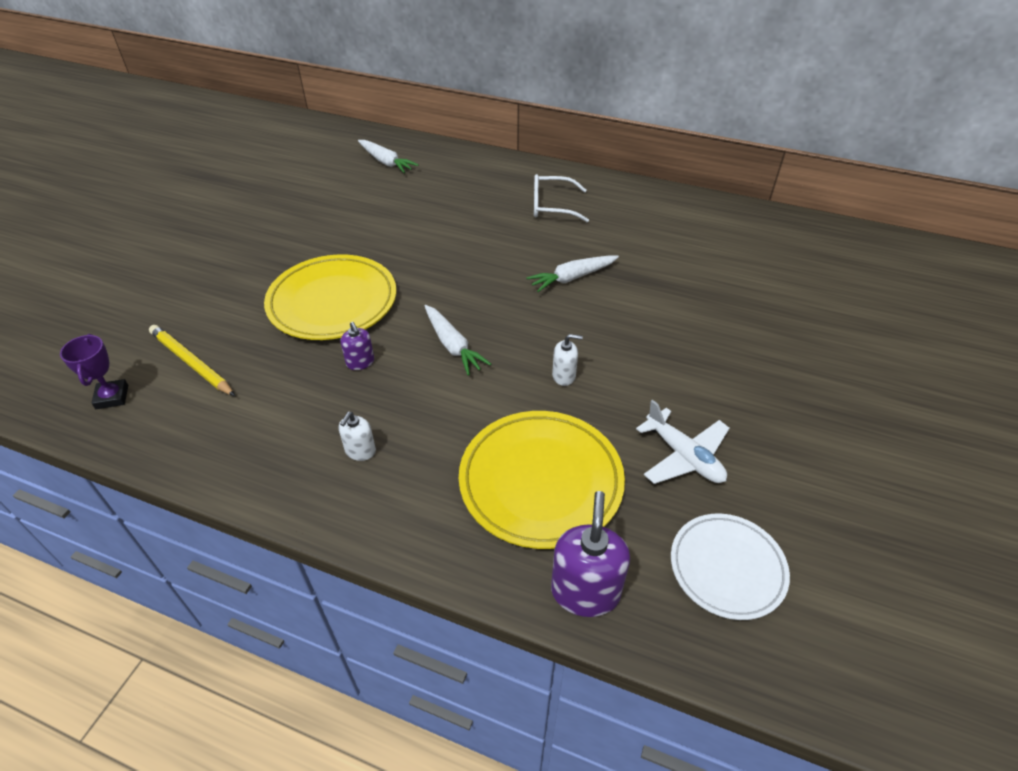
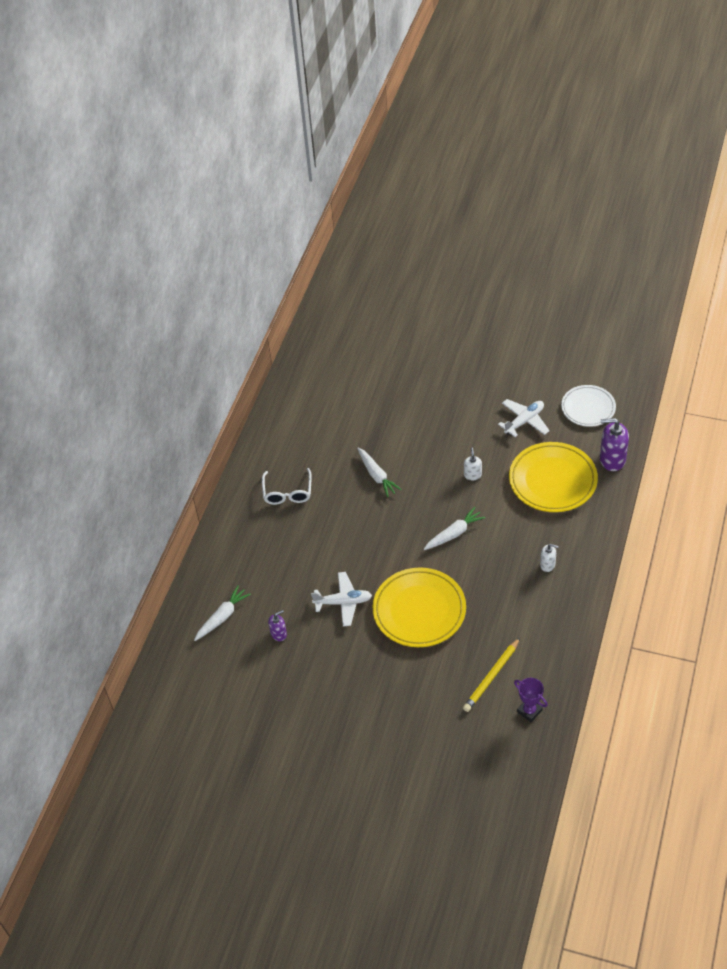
camera: 90 degrees left, 5 degrees up
(112, 397) = (529, 711): purple trophy -> purple trophy turned 60 degrees clockwise
(360, 362) = (476, 580): purple soap dispenser -> purple soap dispenser (278, 634)
(372, 241) = (343, 602): none -> white plane

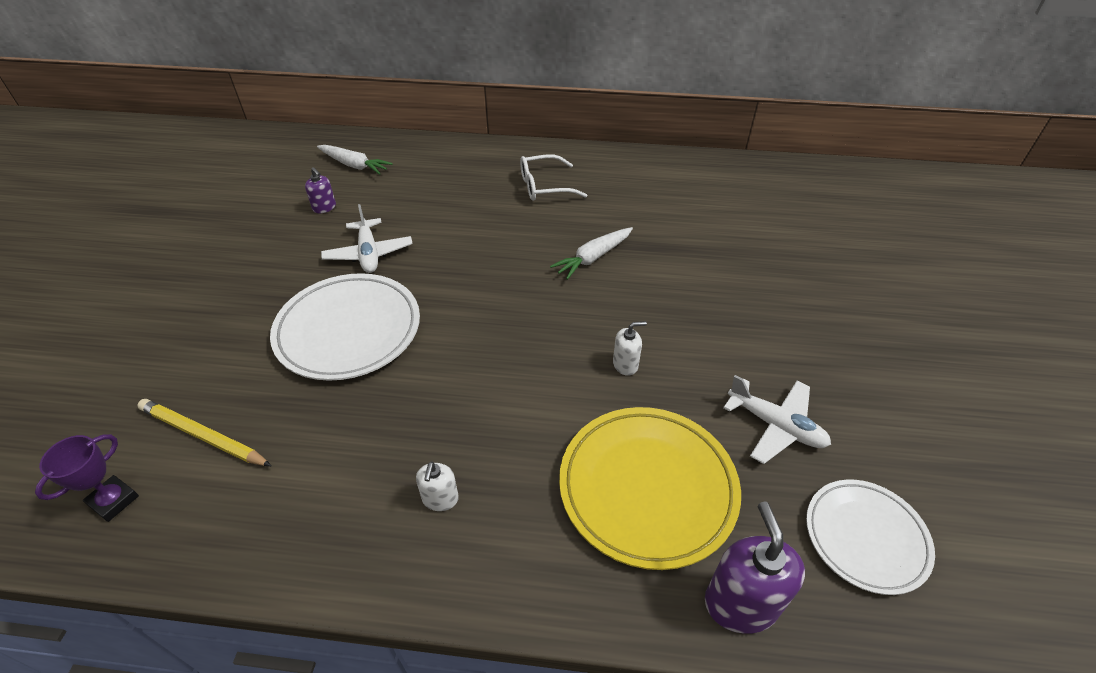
camera: 75 degrees right, 5 degrees down
(419, 610) = (348, 330): yellow plate -> white plate
(454, 533) = (498, 354): white carrot -> none

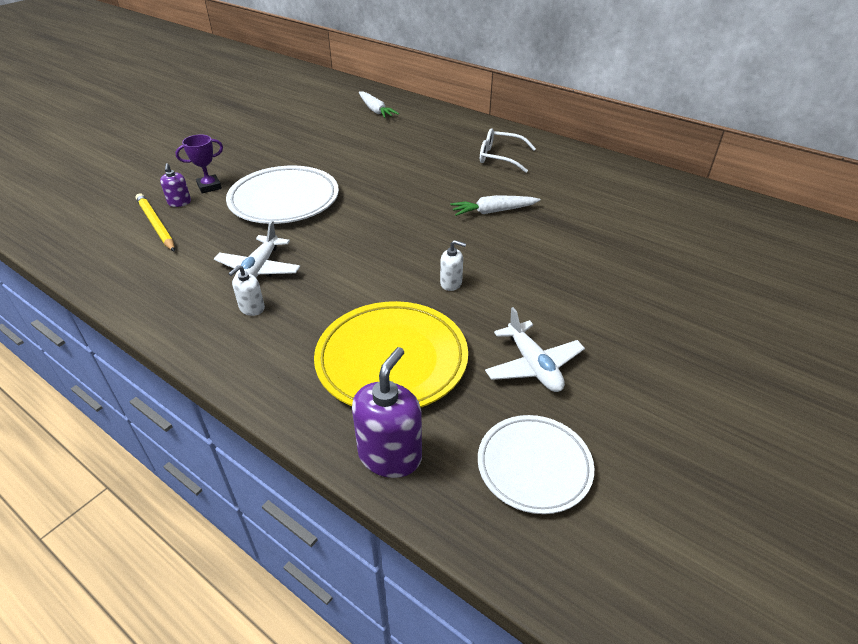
camera: 30 degrees right, 5 degrees down
(114, 500) = (87, 238): purple trophy -> purple trophy (209, 187)
(324, 207) = (333, 129): purple soap dispenser -> purple soap dispenser (179, 203)
(369, 254) = (337, 162): white plane -> white plane (259, 269)

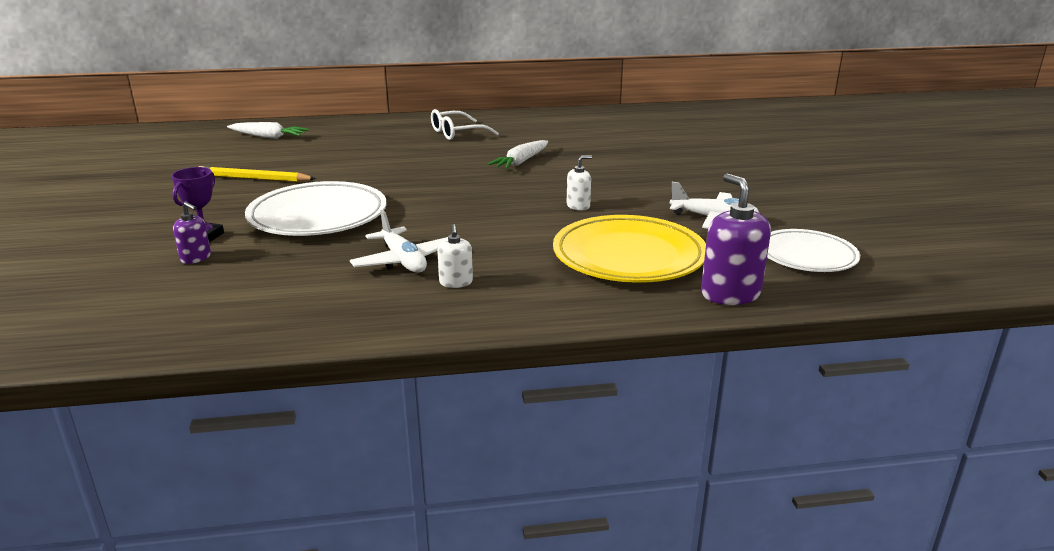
camera: 45 degrees left, 15 degrees down
(156, 224) = (207, 281): yellow pencil -> yellow pencil (253, 179)

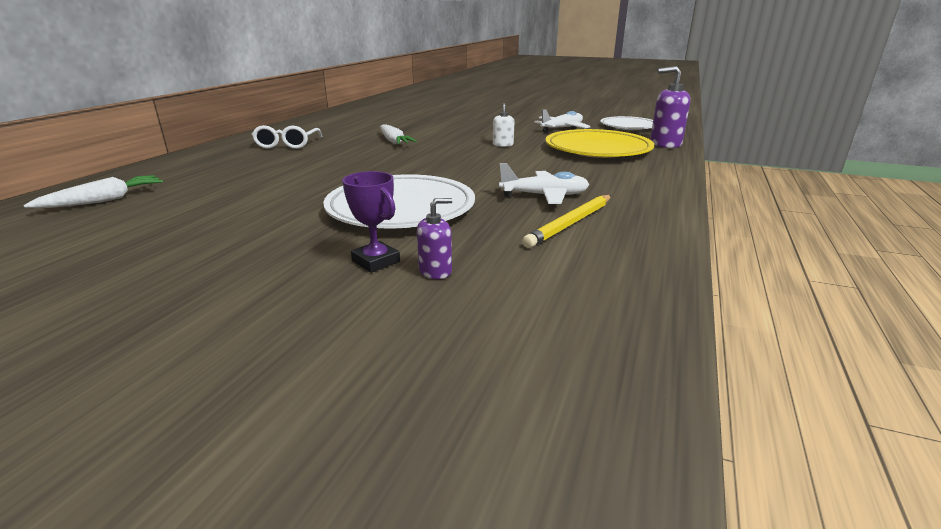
camera: 60 degrees left, 0 degrees up
(253, 179) = (234, 221): yellow pencil -> yellow pencil (570, 223)
(456, 282) = (600, 188): white soap dispenser -> none

